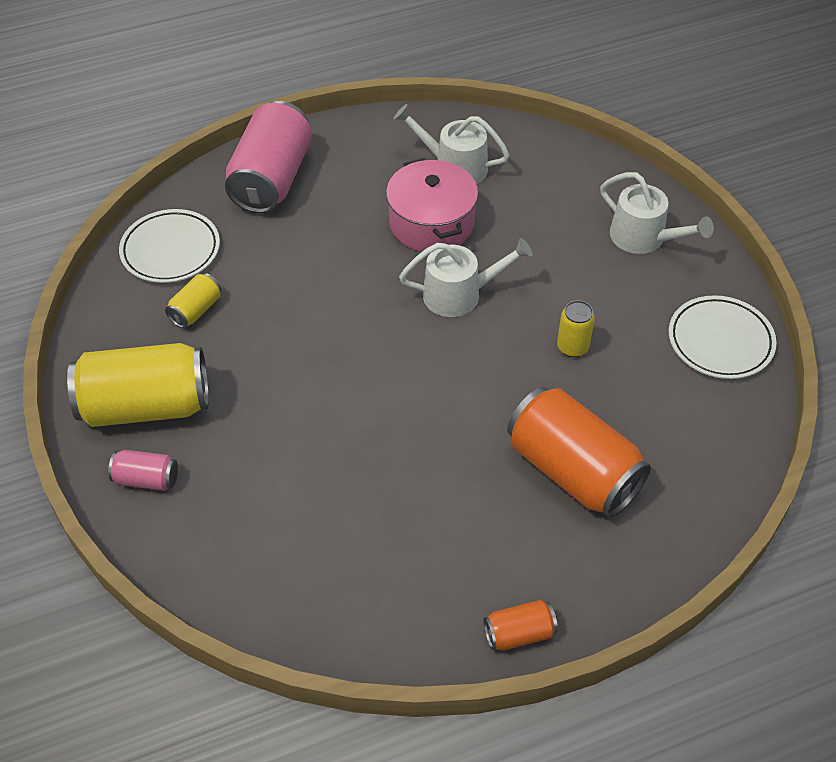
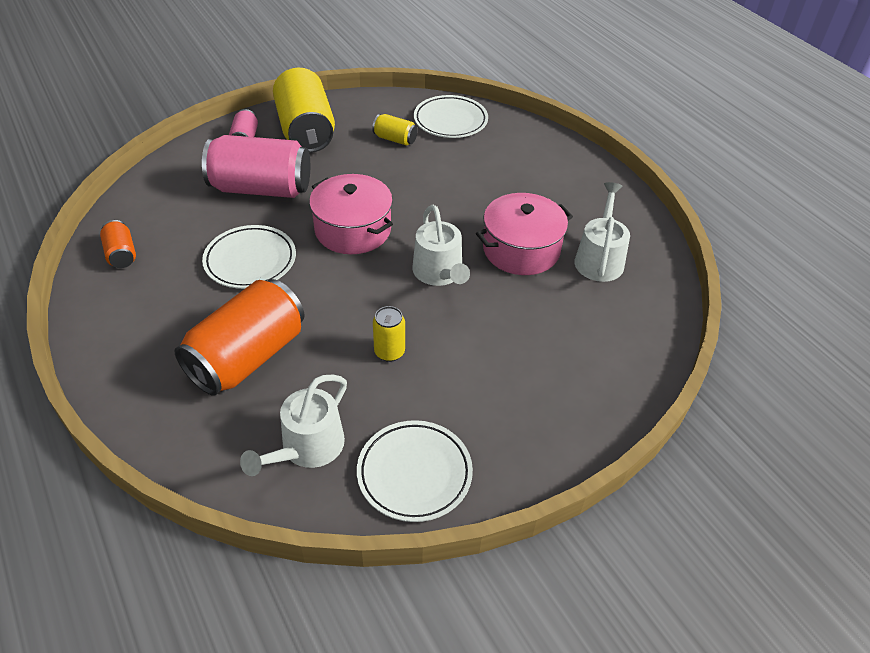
camera: 80 degrees right, 5 degrees down
(271, 179) = (542, 157): pink can -> pink can (261, 188)
(373, 365) = (353, 230): none -> pink pot
(414, 470) = (250, 261): none -> white plate
(519, 633) = (93, 330): orange can -> orange can (121, 254)
(643, 238) = (549, 405): white watering can -> white watering can (307, 447)

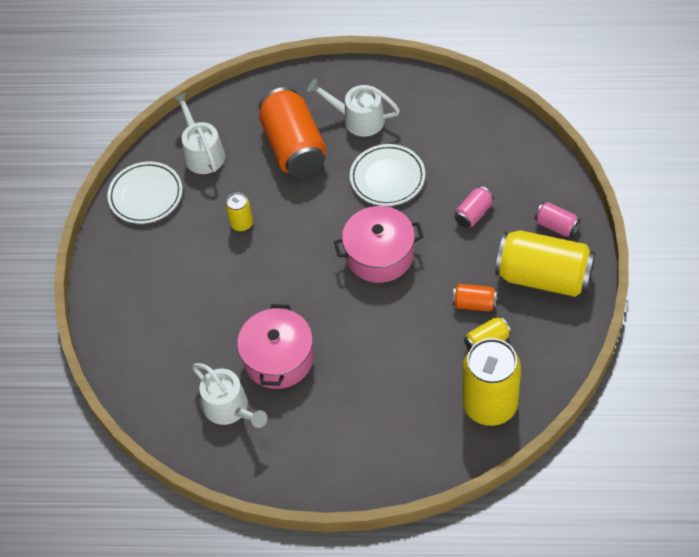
camera: 130 degrees right, 10 degrees up
(121, 254) = (446, 106): orange can -> orange can (474, 303)
(261, 188) = (473, 213): pink can -> pink can, size x0.46
(439, 273) = (293, 289): white watering can -> white watering can (358, 119)
(450, 121) = (490, 405): white plate -> yellow can

